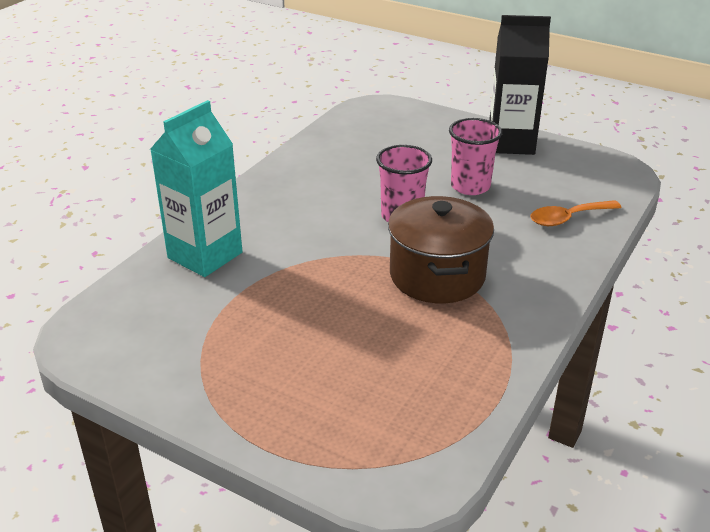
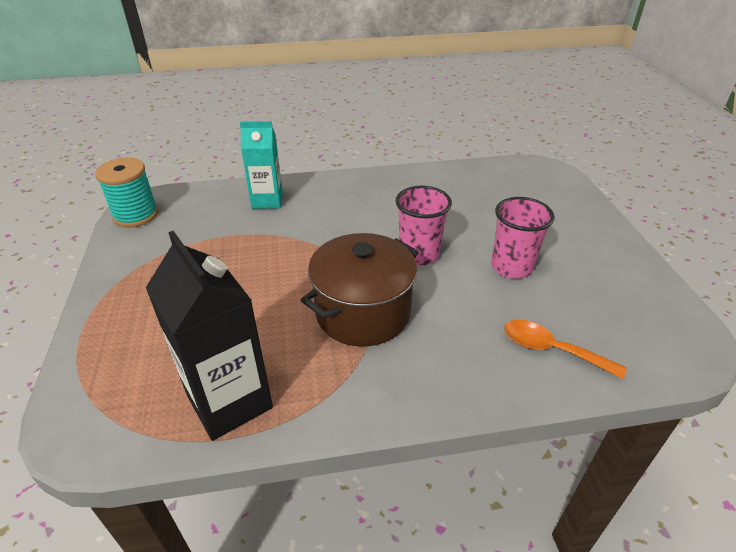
camera: 50 degrees right, 5 degrees up
(97, 348) = (136, 215): none -> turquoise spool
(205, 255) = (267, 201): turquoise carton -> turquoise carton, size x0.67
(511, 143) = (613, 256): black carton -> black carton (229, 401)

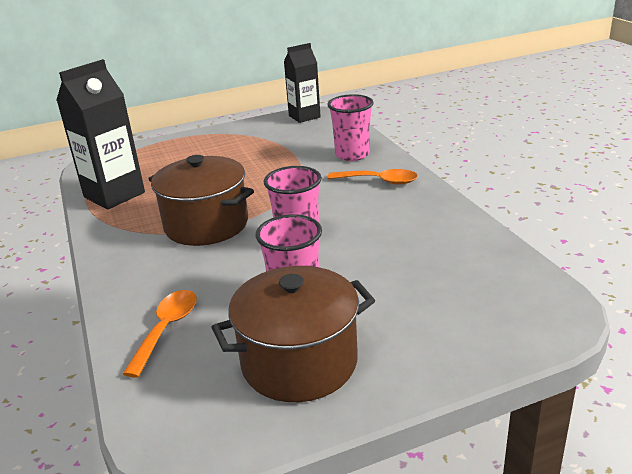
camera: 80 degrees right, 10 degrees down
(136, 215) = (304, 116): turquoise spool -> black carton
(267, 201) = (352, 154): turquoise carton -> pink cup
(334, 196) = (379, 181): none -> orange spoon
(596, 275) = (299, 362): none -> brown pot

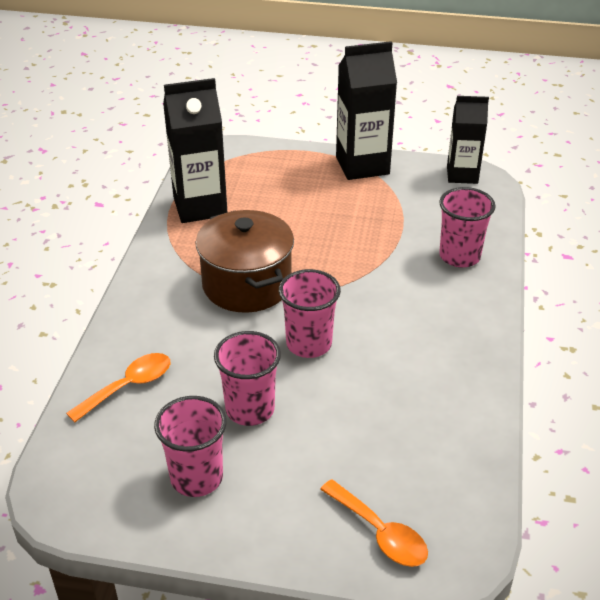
camera: 30 degrees right, 10 degrees up
(226, 133) = (362, 165): none -> black carton
(299, 362) = (196, 477): brown pot -> pink cup
(379, 181) = (451, 307): orange spoon -> orange spoon (379, 532)

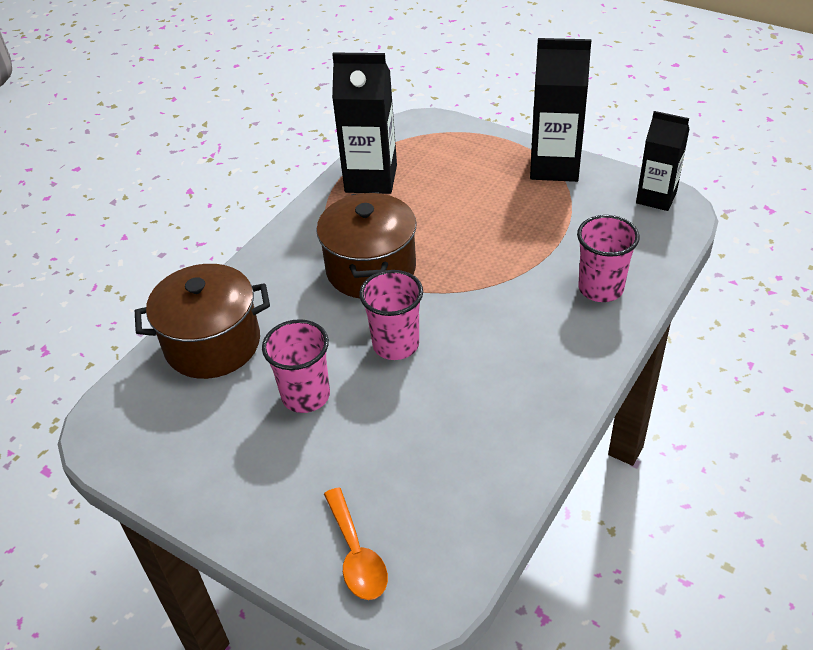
camera: 25 degrees right, 5 degrees up
(128, 387) = (213, 344): orange spoon -> brown pot
(196, 477) = (224, 448): pink cup -> none

